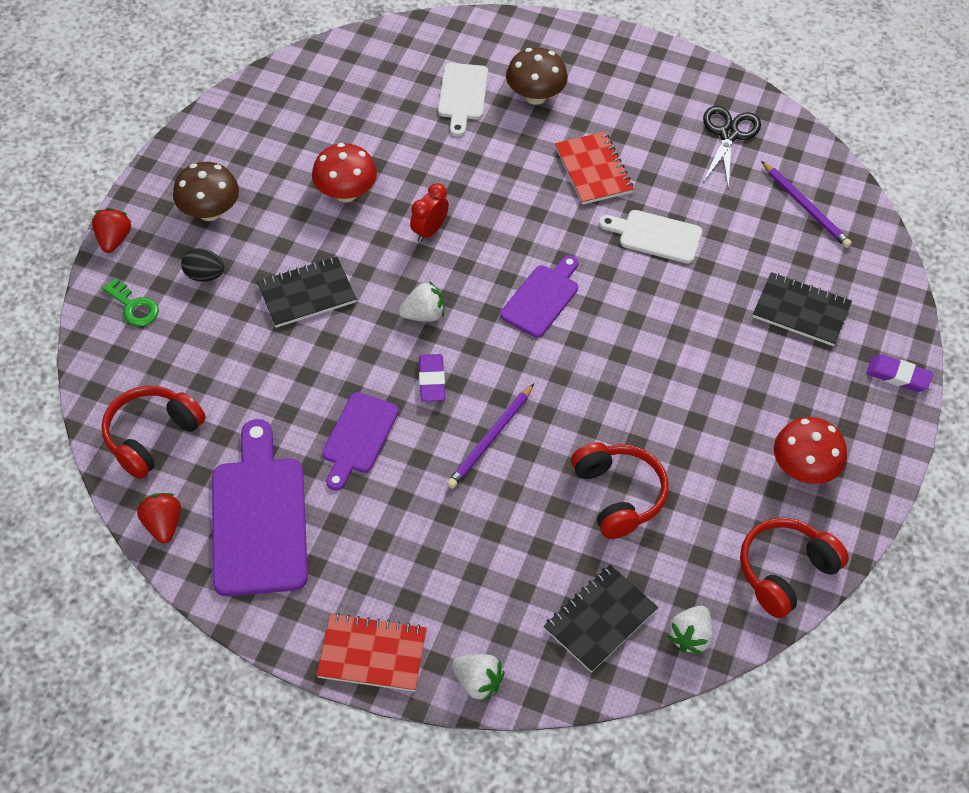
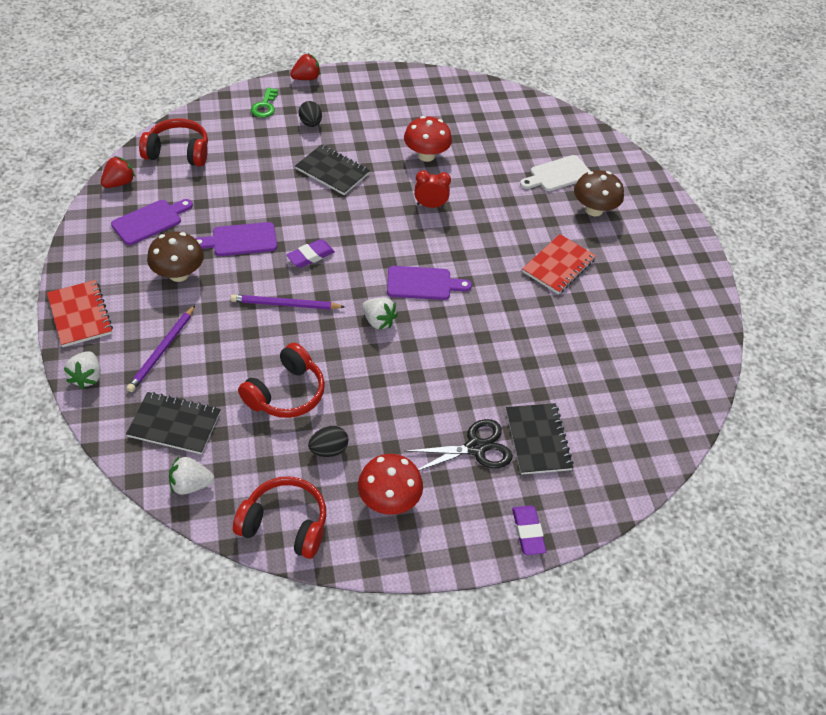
camera: 55 degrees right, 5 degrees down
(210, 211) = (359, 106): brown mushroom -> brown mushroom (179, 274)
(259, 517) = (150, 221): purple cutting board -> purple cutting board, size x0.59
(423, 314) = (360, 230): white strawberry -> white strawberry (378, 321)
(655, 236) = (531, 323): white cutting board -> none
(715, 491) = (328, 450): none -> black egg
(728, 134) = (666, 328): black scissors -> black scissors (476, 448)
(806, 207) = (642, 404): purple pencil -> purple pencil (162, 350)

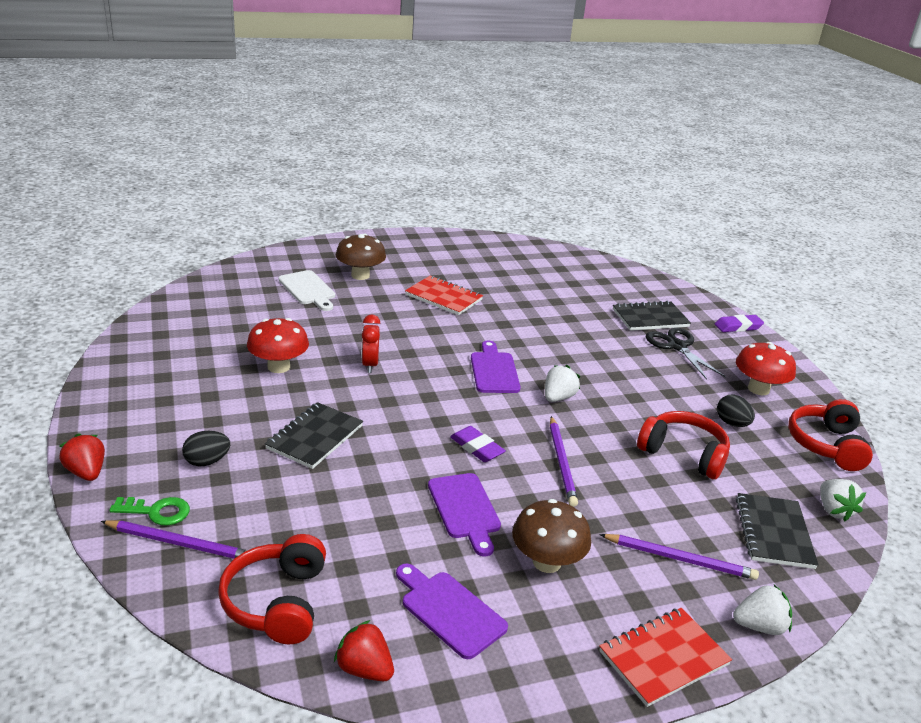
camera: 95 degrees left, 20 degrees down
(235, 116) = (180, 543): none -> purple pencil

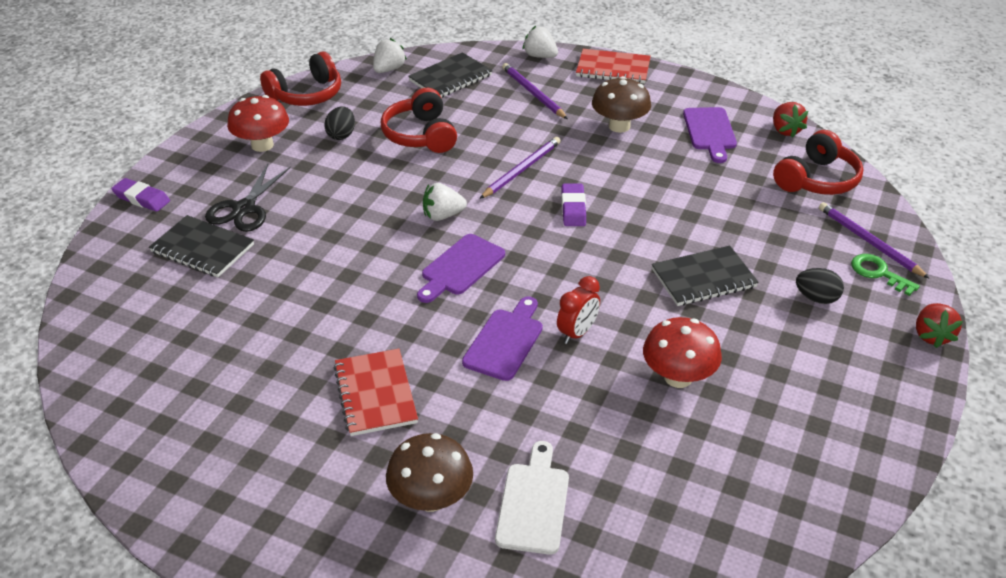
camera: 135 degrees left, 10 degrees up
(465, 509) = (637, 174): purple cutting board -> purple cutting board (505, 341)

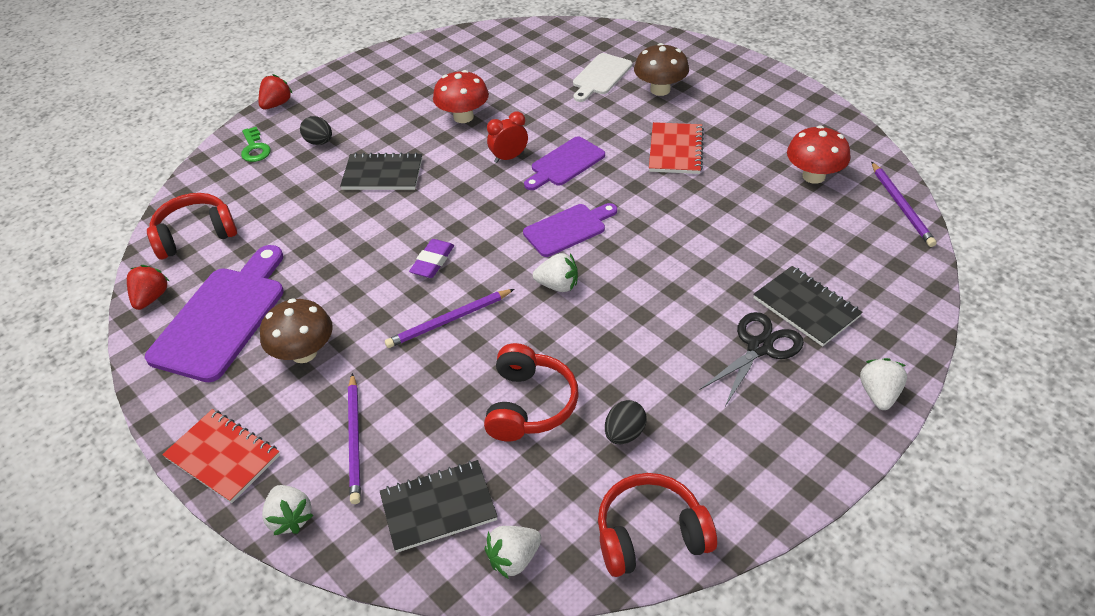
camera: 155 degrees left, 5 degrees up
(142, 198) = (879, 394): purple eraser -> white strawberry
(262, 145) = (728, 445): red mushroom -> red mushroom (813, 176)
(710, 132) = (223, 317): purple cutting board -> purple cutting board, size x1.69
(869, 242) = (230, 172): purple pencil -> purple pencil (901, 206)

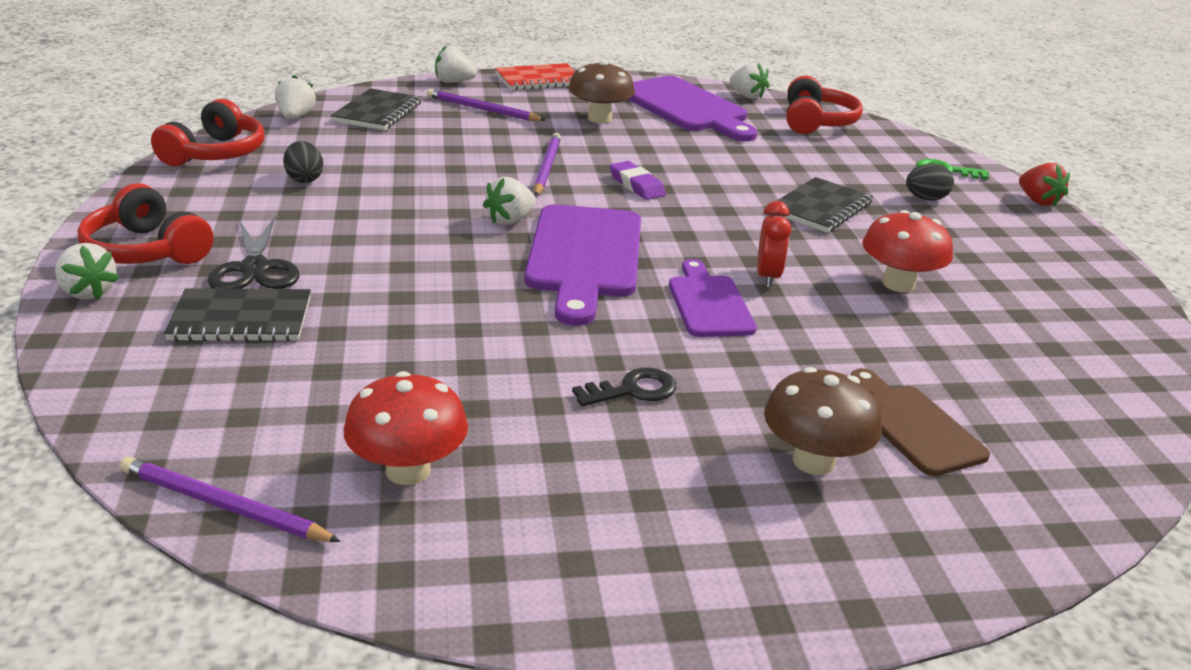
camera: 120 degrees right, 15 degrees down
(151, 298) = (747, 96): red strawberry -> white strawberry
(529, 405) = (401, 162): red headphones -> red headphones (147, 250)
(568, 229) = (584, 257): purple cutting board -> purple cutting board, size x1.69
(600, 76) = (913, 425): white cutting board -> brown cutting board
(675, 150) = (633, 390): red notebook -> black key

